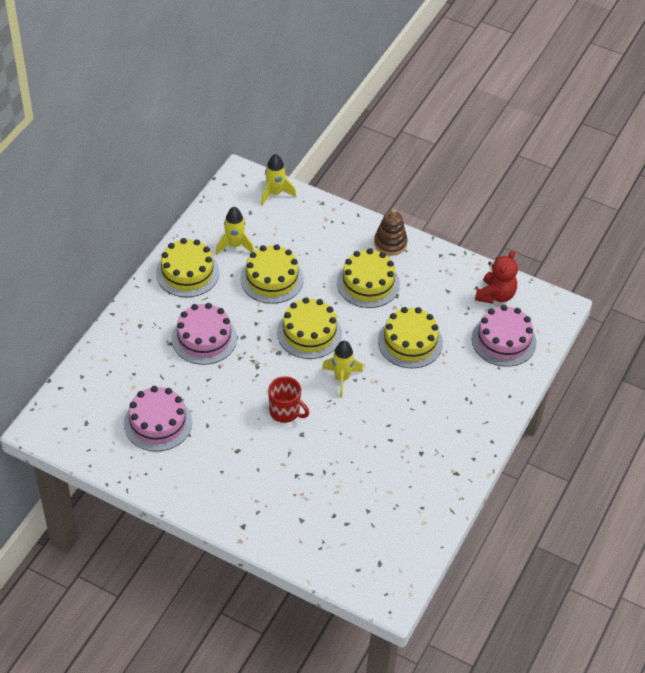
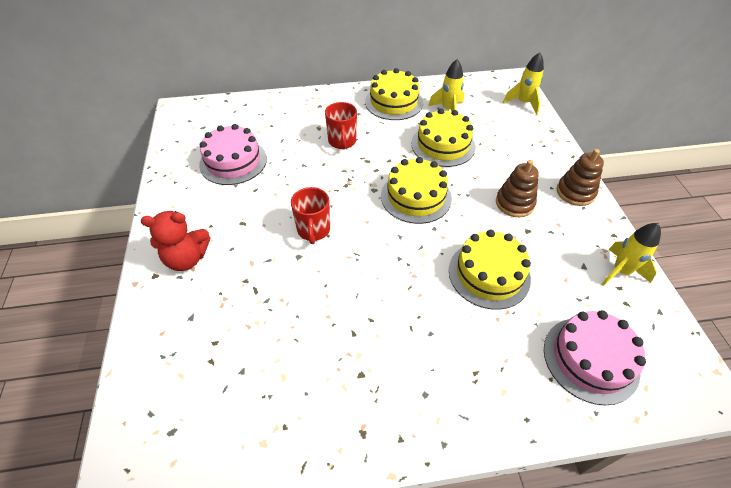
camera: 55 degrees right, 0 degrees up
(204, 338) = (342, 141): pink cake -> red mug
(342, 378) = (390, 247): yellow rocket -> yellow rocket (620, 271)
(368, 283) = (514, 203): yellow cake -> brown stacking toy
(495, 295) = (633, 311): red teddy bear -> red teddy bear (187, 259)

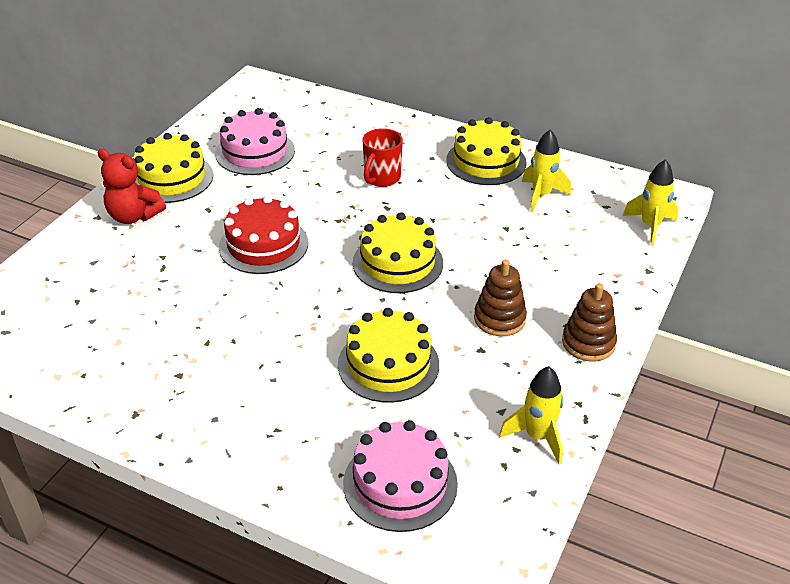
camera: 35 degrees right, 10 degrees down
(313, 230) = (263, 245): red mug -> red cake
(443, 145) = (489, 228): yellow cake -> yellow cake (171, 178)

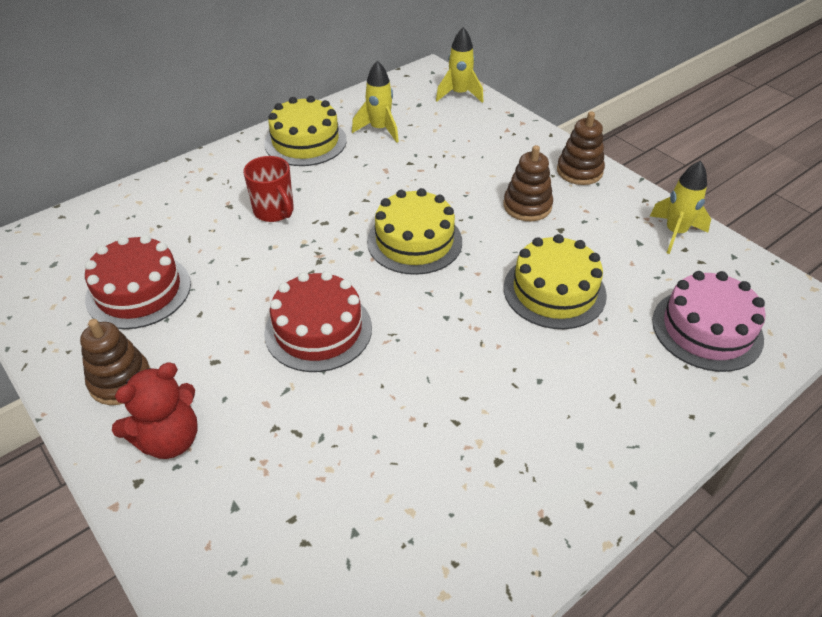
camera: 65 degrees left, 5 degrees up
(171, 178) = (120, 381): yellow cake -> brown stacking toy
(255, 152) = (138, 291): pink cake -> red cake

